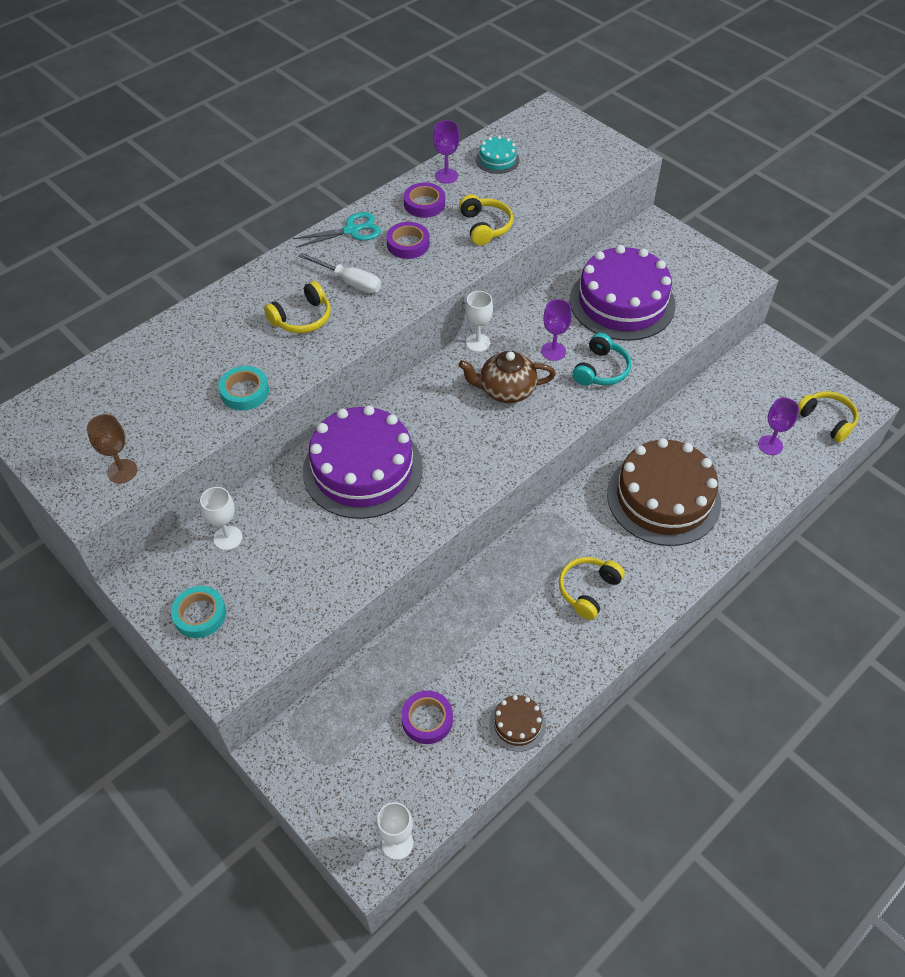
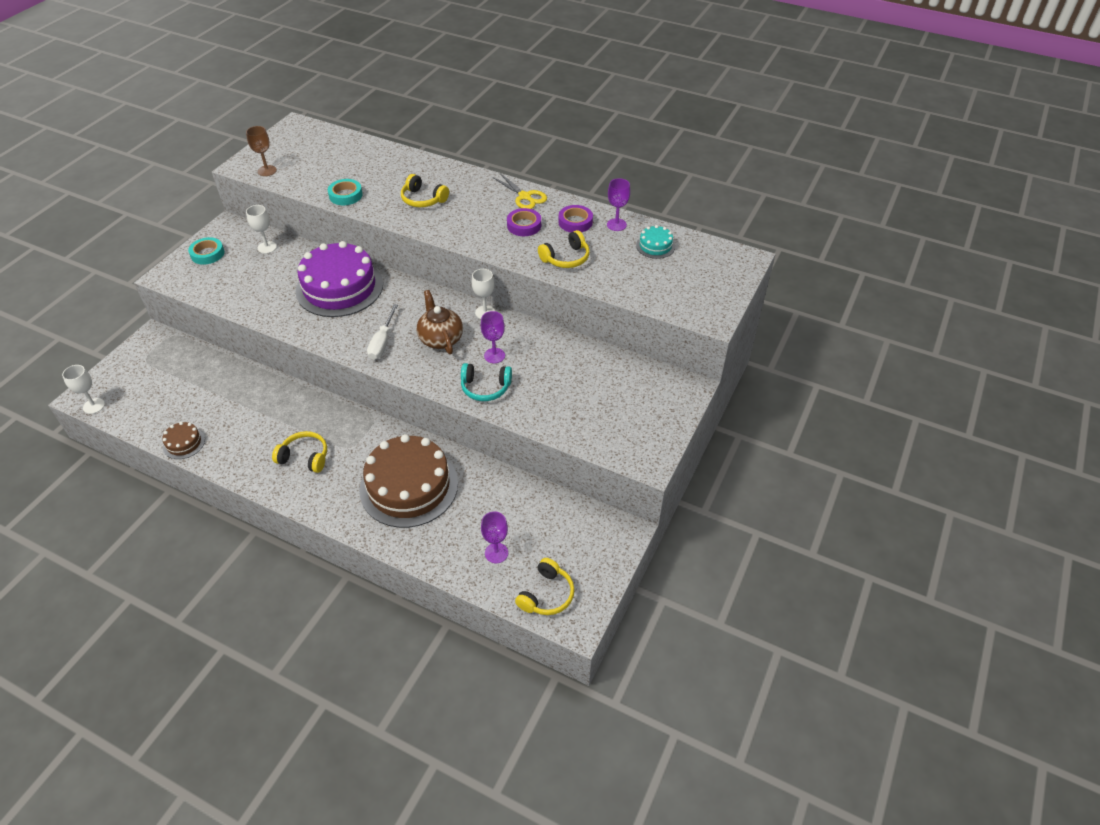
camera: 70 degrees right, 5 degrees down
(349, 282) = (469, 209): white screwdriver -> white screwdriver (382, 342)
(351, 230) = (524, 196): turquoise scissors -> yellow scissors
(427, 719) = (182, 397): purple tape -> none
(622, 302) = (573, 385): purple cake -> none

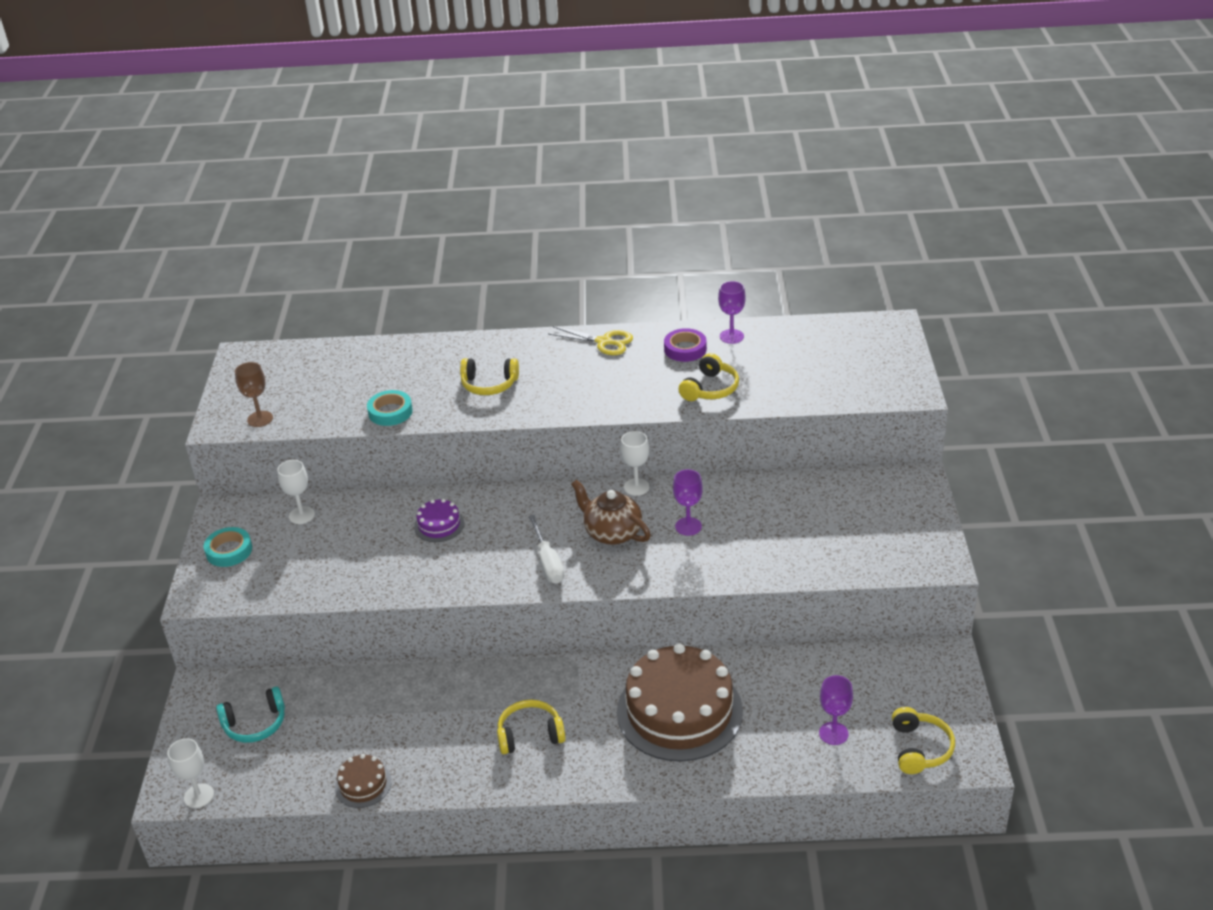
camera: 25 degrees left, 10 degrees down
(339, 287) = (439, 525): purple cake -> purple cake, size x0.43
(485, 388) = (709, 562): turquoise headphones -> turquoise headphones (255, 724)
(524, 225) = (632, 372): purple tape -> none
(655, 246) = (791, 343): turquoise cake -> none

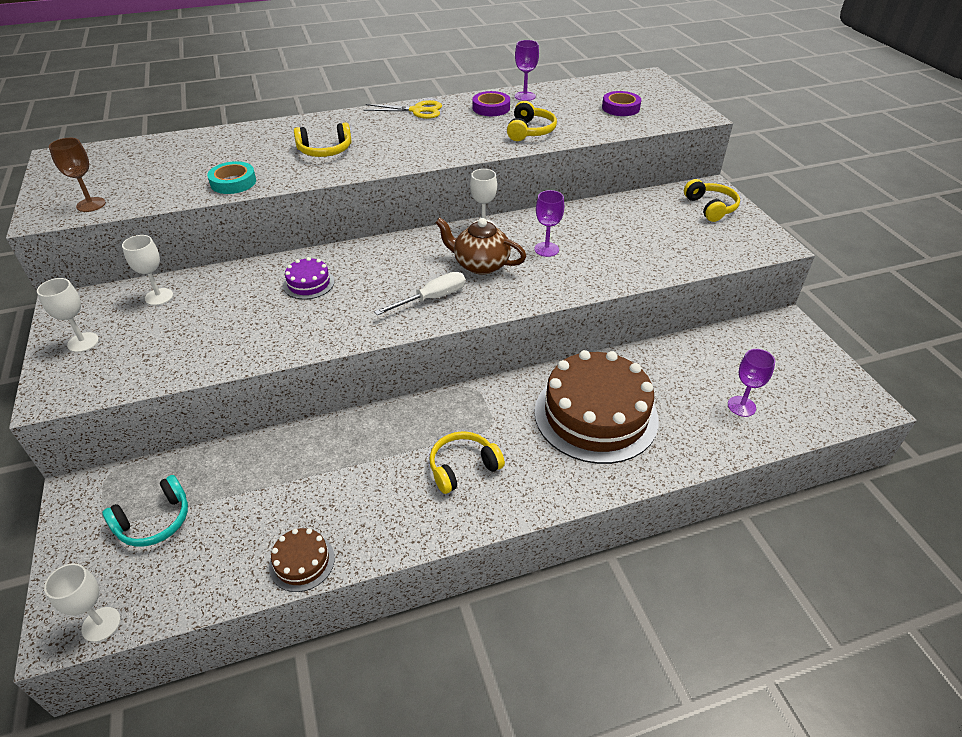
camera: 20 degrees left, 5 degrees up
(229, 551) = (83, 342): turquoise tape -> white goblet
(548, 562) = (432, 298): white screwdriver -> white screwdriver turned 90 degrees counterclockwise
(830, 369) = (620, 108): none -> purple tape
(920, 748) = (821, 404): yellow headphones -> yellow headphones (710, 207)

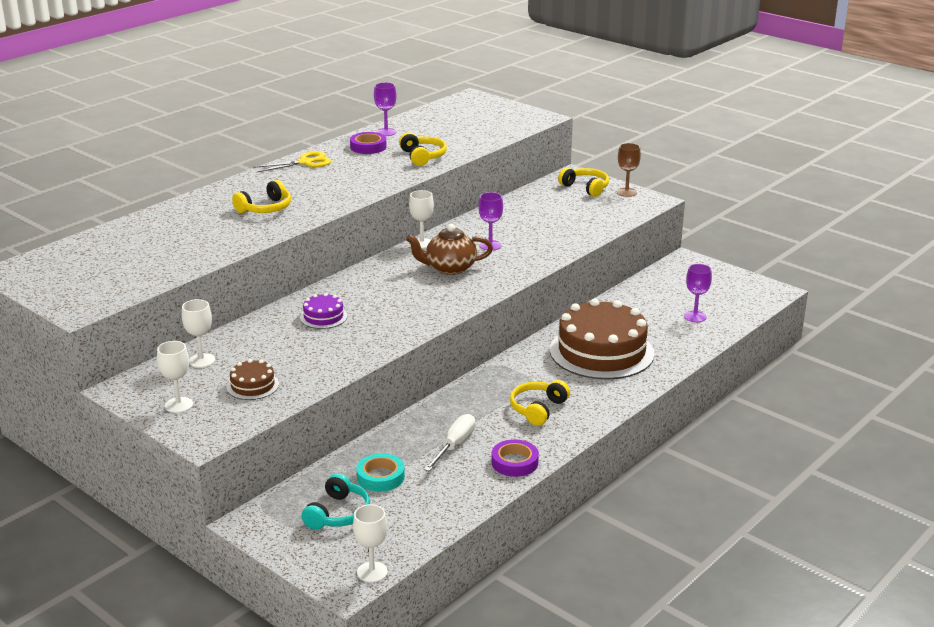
camera: 30 degrees left, 15 degrees down
(91, 204) = (110, 293): brown goblet -> brown goblet (626, 192)
(233, 182) = (217, 248): turquoise tape -> turquoise tape (380, 477)
(302, 562) = (480, 493): brown cake -> brown cake (252, 385)
(432, 298) = (437, 298): white screwdriver -> white screwdriver (454, 445)
(620, 108) = (476, 124): purple tape -> purple tape (514, 462)

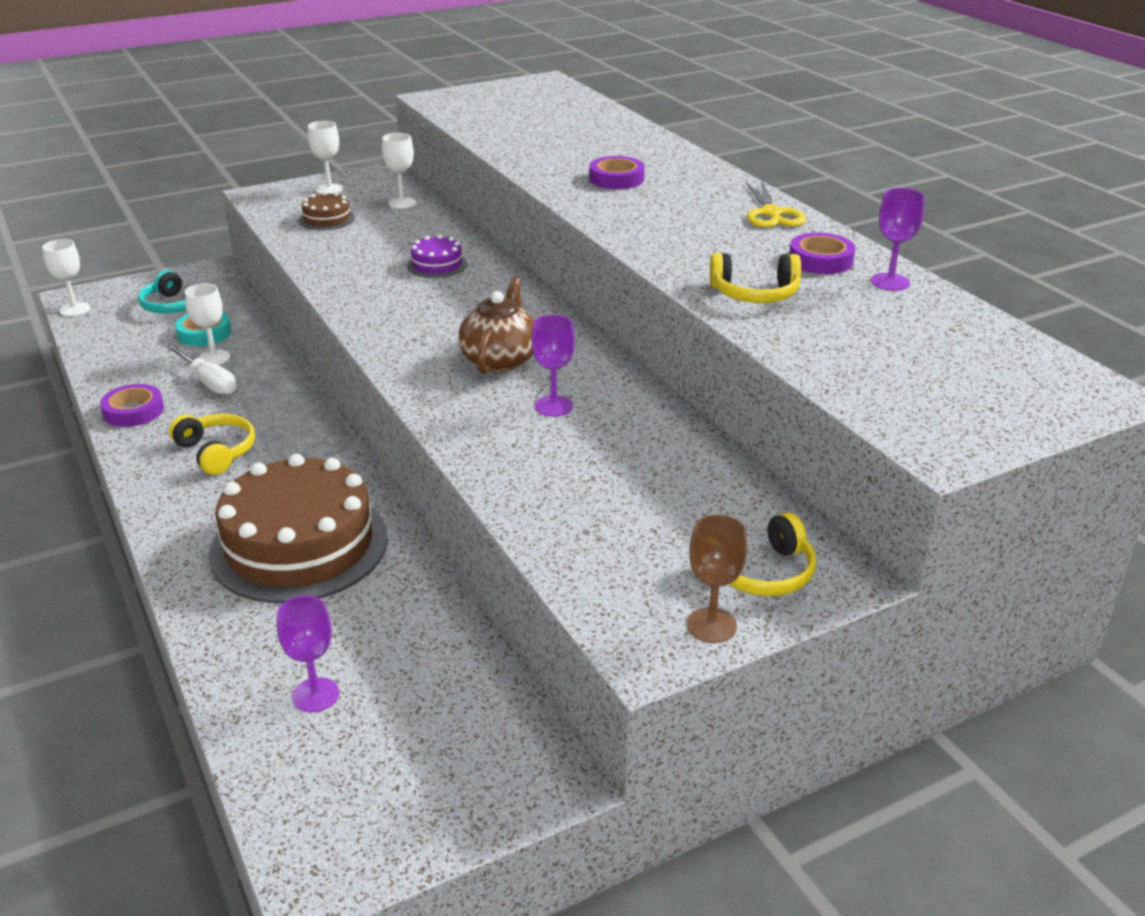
camera: 110 degrees right, 5 degrees up
(265, 208) = (616, 179): yellow headphones -> purple tape
(422, 243) = (599, 353): white goblet -> white goblet (214, 358)

